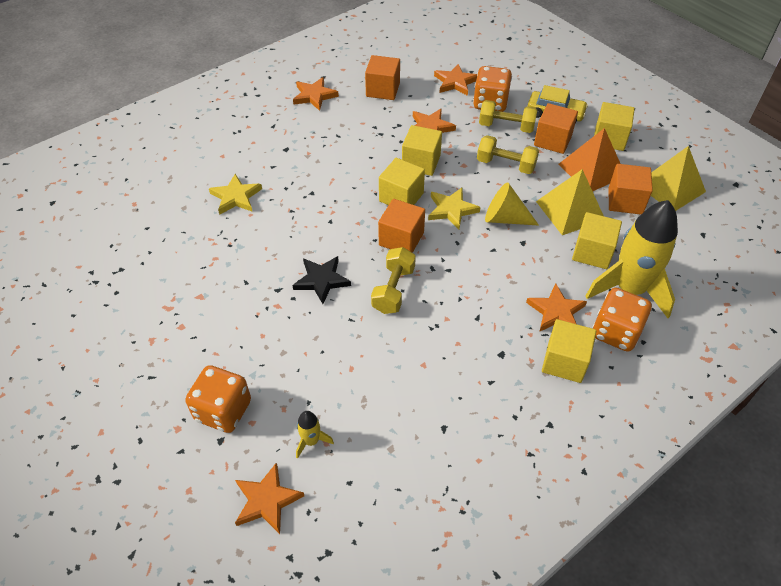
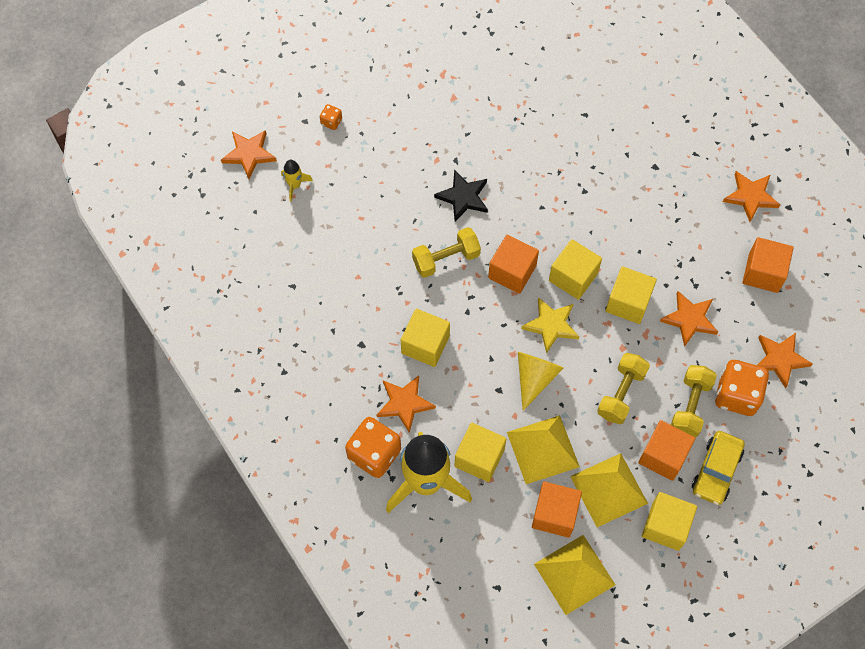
camera: 95 degrees right, 15 degrees up
(223, 411) = (331, 122): orange dice -> orange dice, size x0.46
(236, 197) = (581, 121): yellow star -> none
(393, 290) = (446, 259): yellow dumbbell -> yellow dumbbell turned 45 degrees counterclockwise
(564, 362) = (346, 398): yellow cube -> yellow cube (425, 344)
(592, 170) = (609, 490): orange pyramid -> yellow pyramid

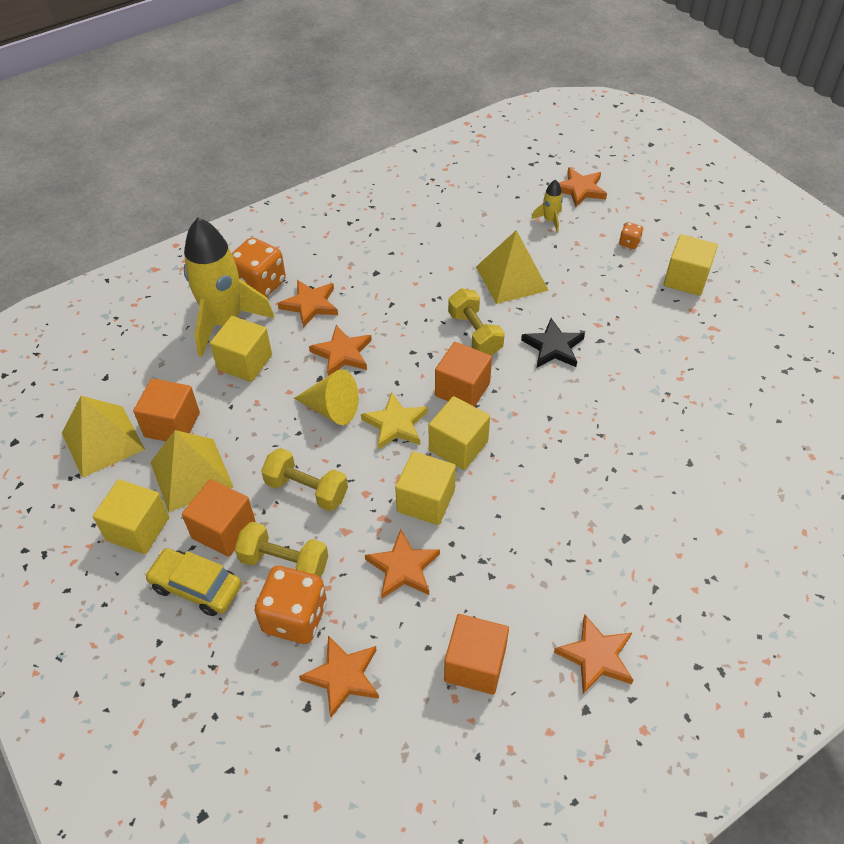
camera: 90 degrees right, 15 degrees down
(425, 344) = (374, 319): yellow cube -> yellow cube (686, 279)
(469, 371) = (342, 353): none -> orange star
(543, 449) = (247, 415): yellow pyramid -> yellow pyramid (512, 278)

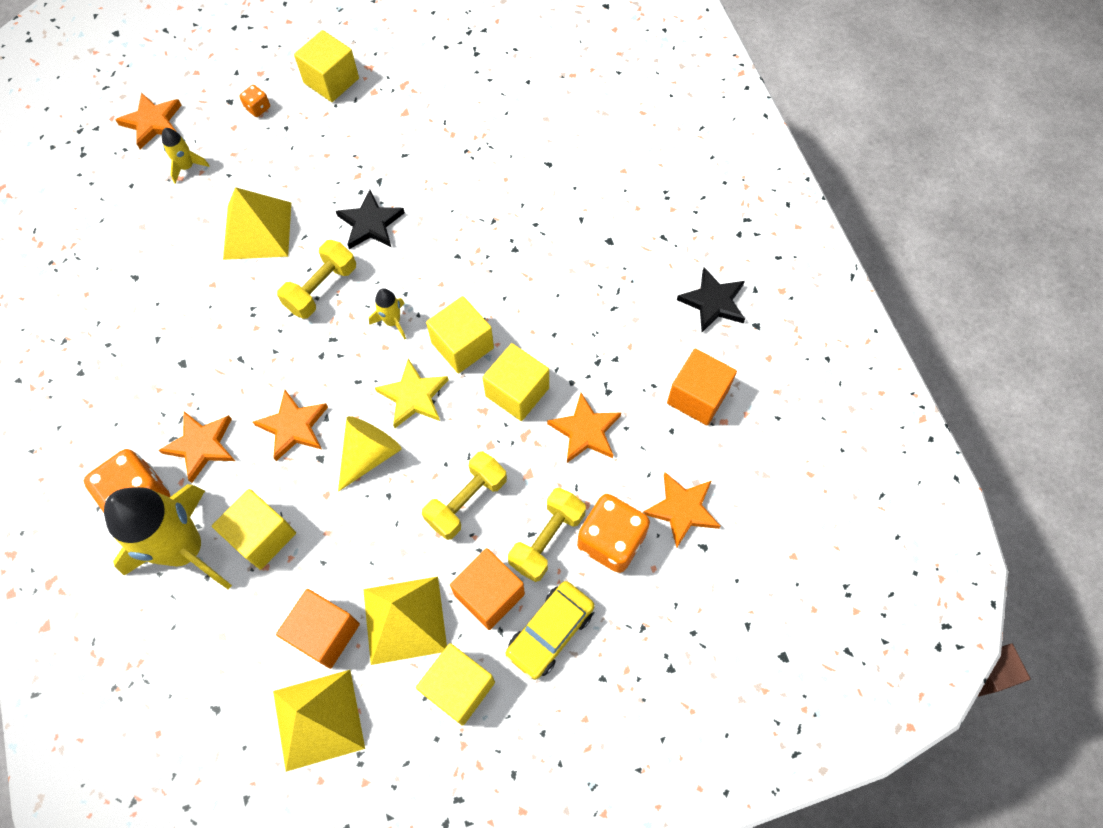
camera: 75 degrees left, 15 degrees up
(462, 389) = (392, 322): orange cube -> yellow rocket
(475, 333) = (321, 288): yellow dumbbell -> yellow dumbbell turned 45 degrees counterclockwise
(596, 656) = (713, 302): orange star -> black star

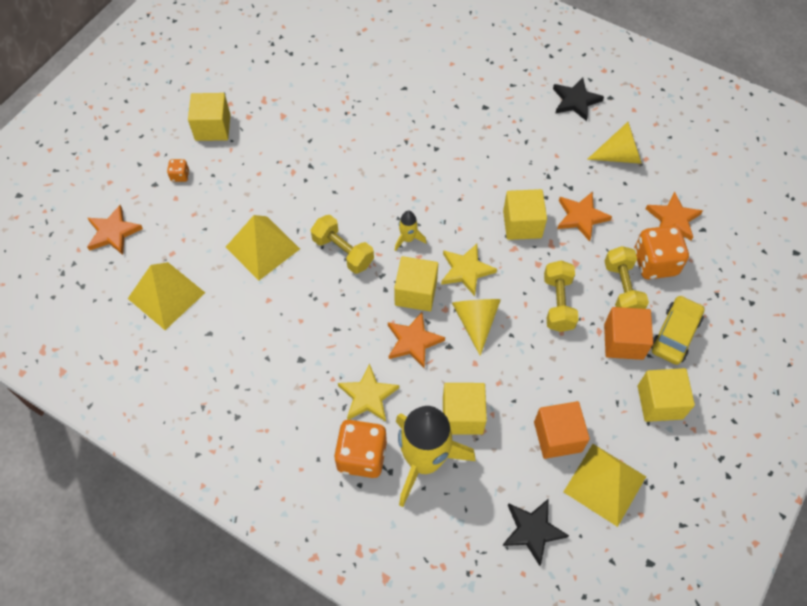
camera: 40 degrees left, 5 degrees down
(187, 167) = (170, 243): yellow rocket -> none
(201, 445) = (368, 396): orange star -> yellow star
(321, 288) = (343, 252): yellow dumbbell -> yellow dumbbell turned 45 degrees counterclockwise
(370, 223) = (332, 193): black star -> black star (532, 530)
(404, 620) = (593, 392): yellow pyramid -> yellow pyramid (166, 295)
(462, 345) = (464, 222): yellow cube -> yellow cube (416, 293)
(550, 632) = (675, 334): yellow car -> yellow car turned 150 degrees counterclockwise
(697, 396) = (619, 156): orange cube -> yellow cone

